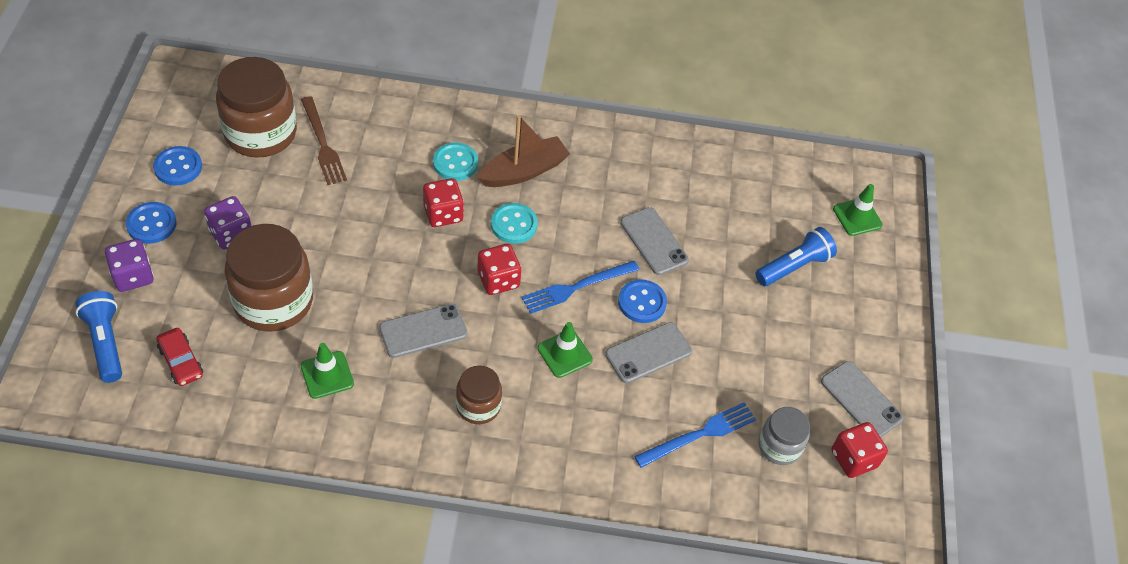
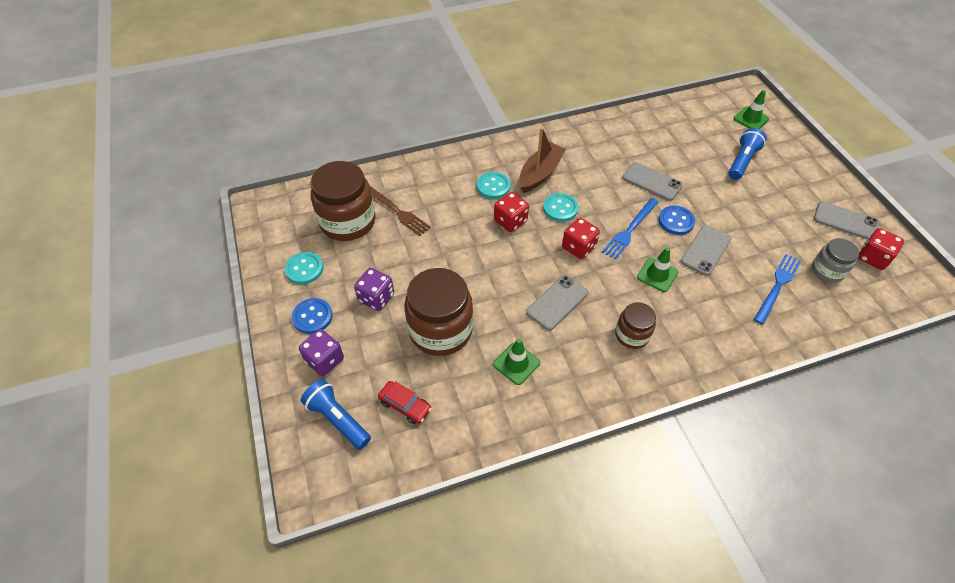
camera: 20 degrees left, 0 degrees up
(178, 167) = (304, 269): blue button -> turquoise button

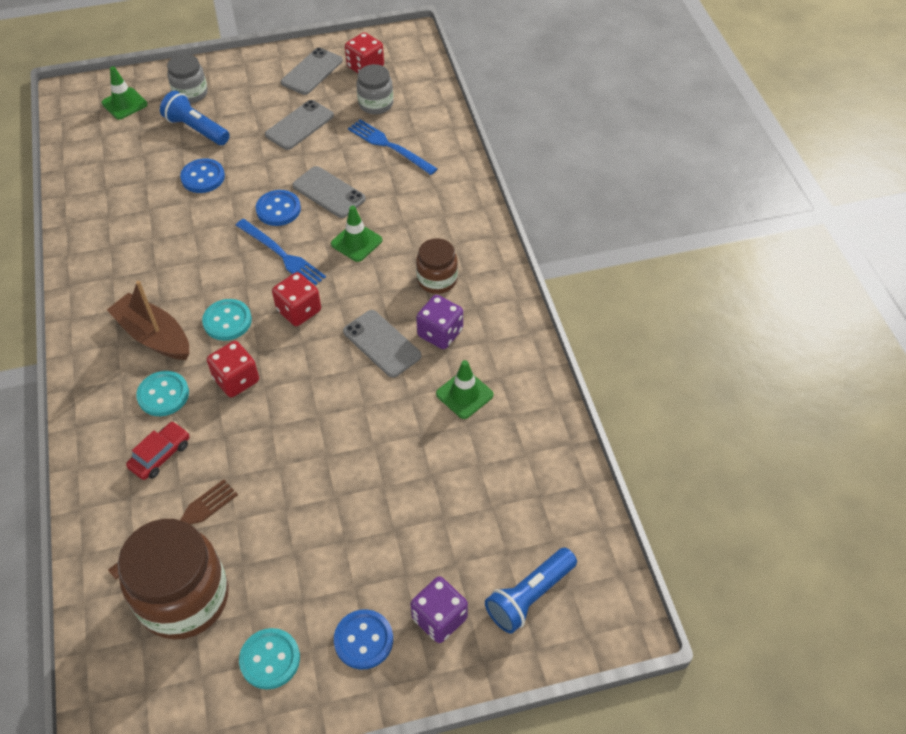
camera: 85 degrees left, 0 degrees up
(376, 298) = (342, 553): purple dice -> purple dice (440, 333)
(405, 405) = (514, 517): red car -> red car (160, 455)
(440, 330) = (407, 473): brown jar -> none
(652, 181) = (206, 219): grey phone -> grey phone (299, 125)
(693, 173) = (203, 177): none -> blue button
(779, 151) = (190, 93): none -> grey jar

